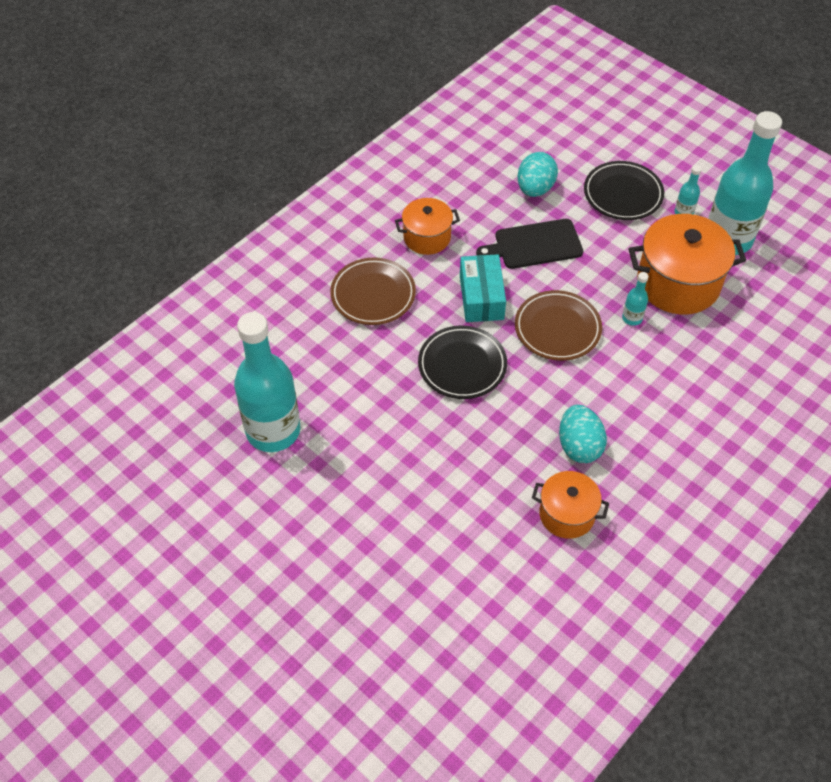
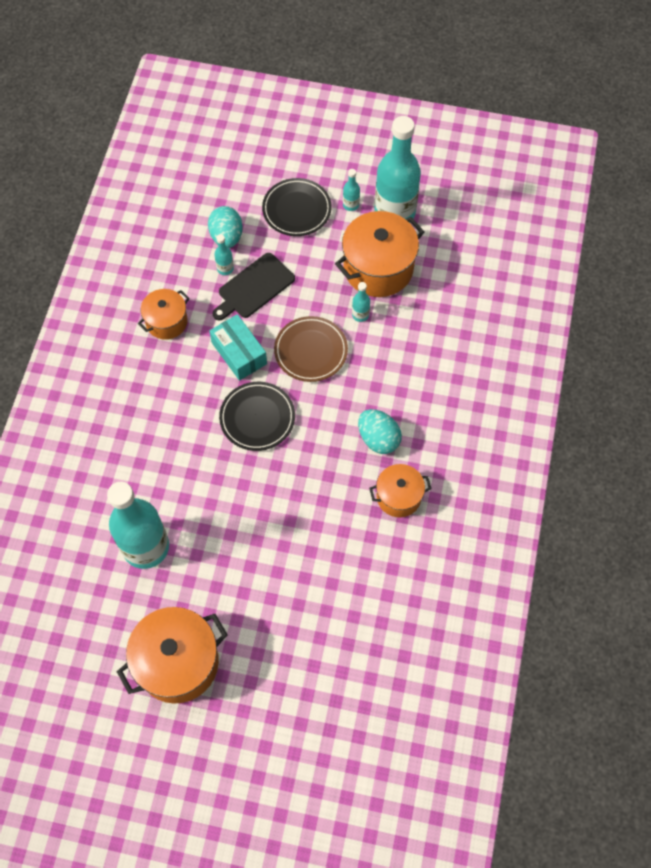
camera: 30 degrees left, 10 degrees up
(232, 557) = (178, 662): none -> orange pot
(373, 294) = (153, 393): brown plate -> none
(515, 215) = (225, 268): none -> turquoise bottle

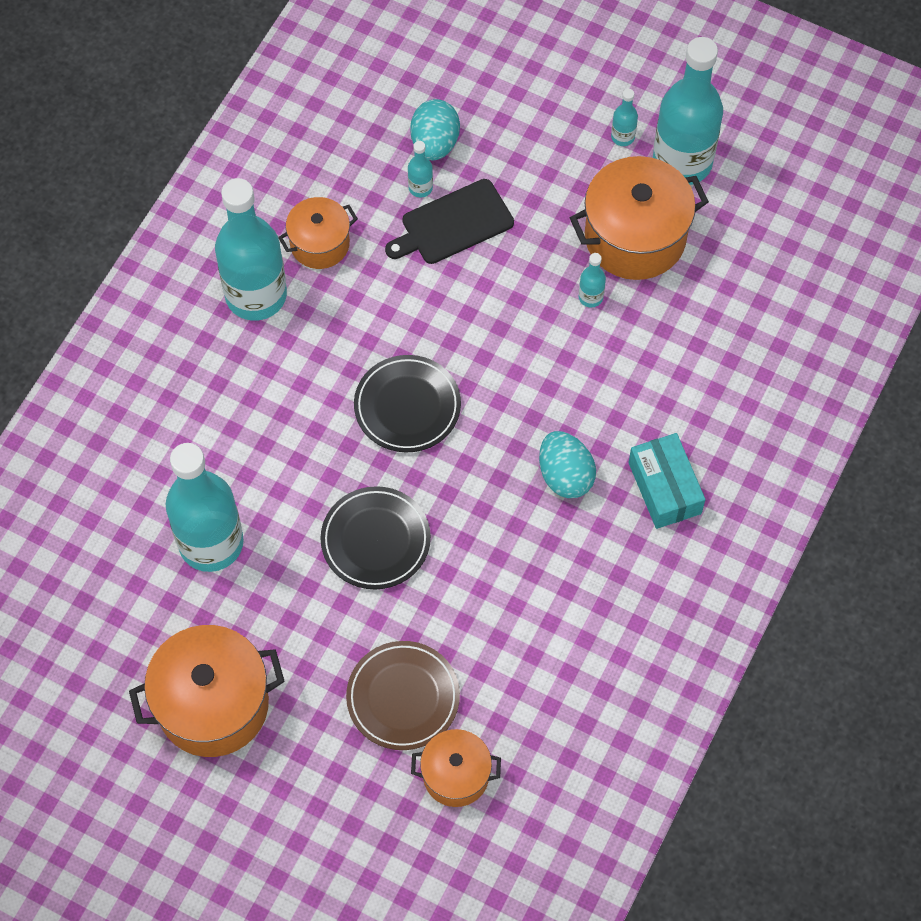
camera: 15 degrees right, 0 degrees up
(132, 367) = (256, 295): none -> turquoise bottle
(239, 353) = (407, 311): turquoise box -> turquoise box (664, 488)
(297, 210) = (544, 126): black plate -> black plate (375, 540)
(311, 351) = (507, 331): brown plate -> brown plate (403, 697)
(398, 497) = (570, 561): orange pot -> orange pot (456, 775)

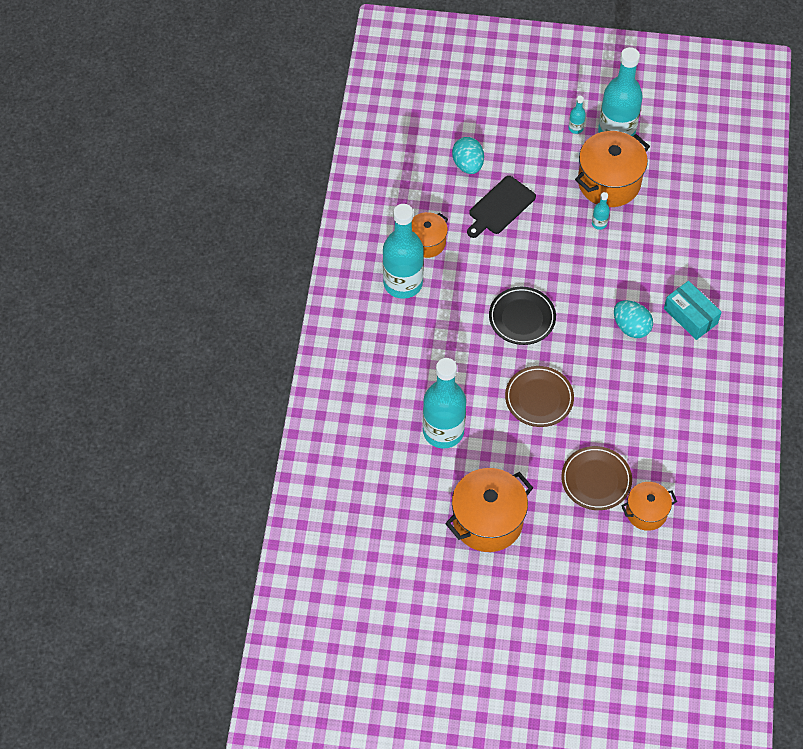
camera: 20 degrees left, 5 degrees down
(375, 540) = (539, 398): black plate -> brown plate
(420, 188) = (471, 192): turquoise bottle -> none

